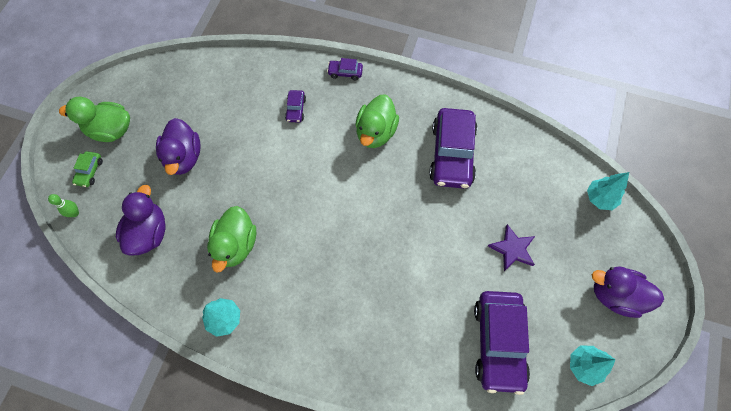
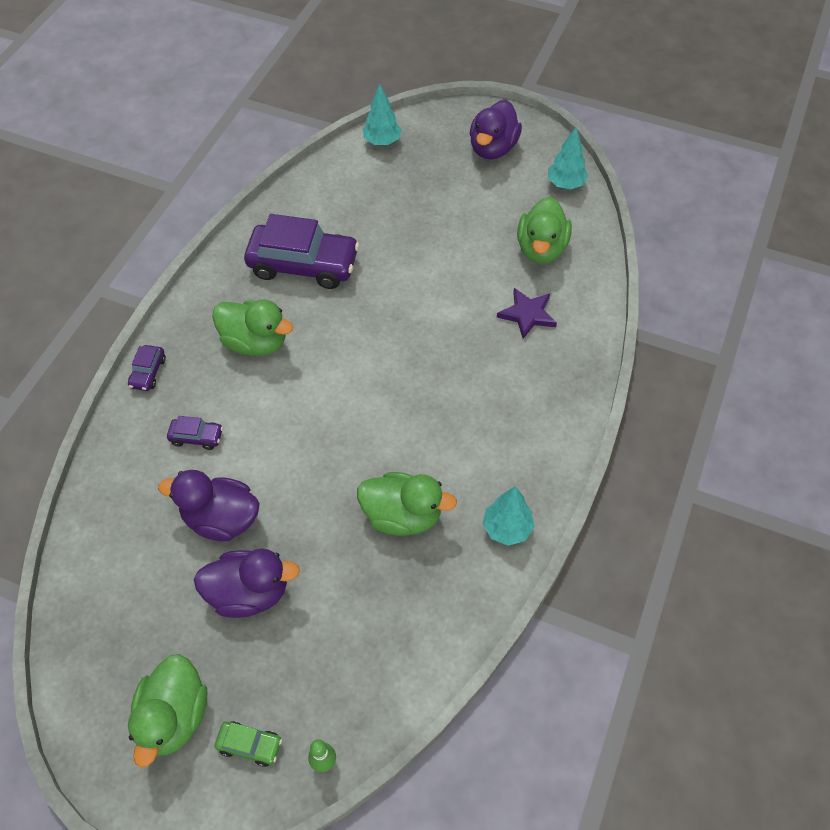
camera: 85 degrees left, 10 degrees down
(149, 233) = (371, 638): purple duck -> purple duck (221, 519)
(498, 342) = (541, 249): purple car -> green duck
(512, 249) = (435, 223): purple star -> purple star (527, 314)

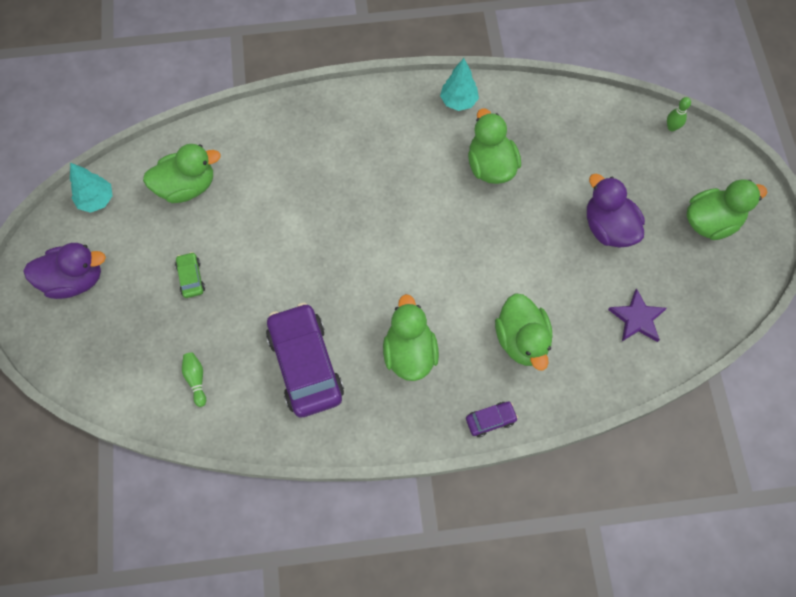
camera: 120 degrees left, 10 degrees up
(196, 437) = (522, 340): purple car -> green duck
(221, 519) = (572, 279): purple duck -> none
(250, 745) = (693, 171): green car -> green car (191, 278)
(346, 192) = (196, 380): none -> green bowling pin
(382, 142) = (110, 385): turquoise tree -> none
(527, 314) = (264, 167): purple star -> purple star (637, 318)

